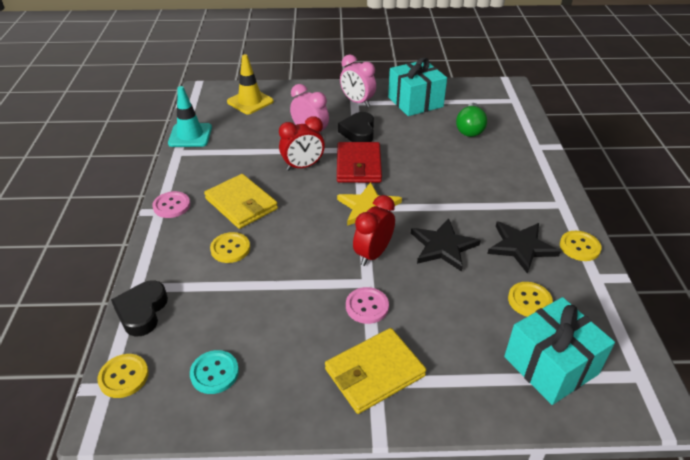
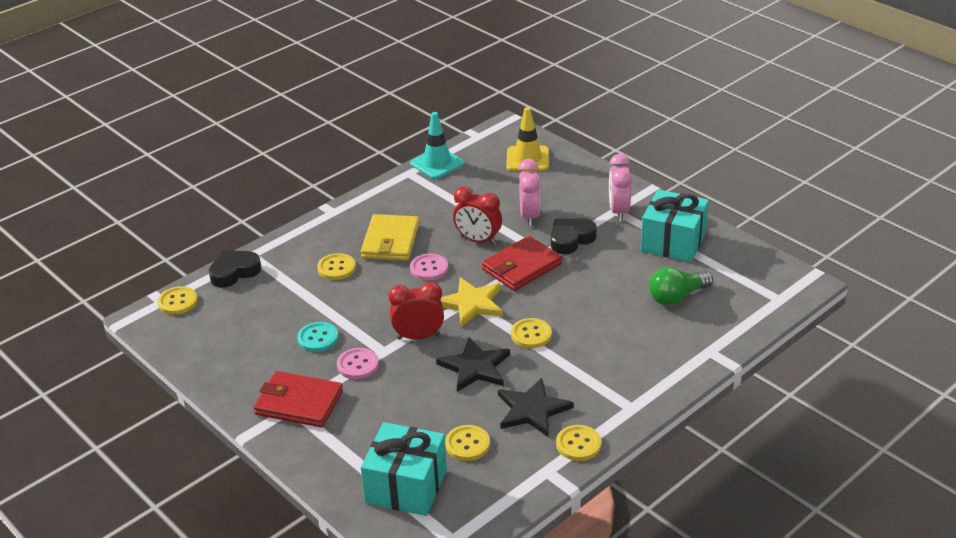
camera: 50 degrees right, 5 degrees down
(171, 206) = (345, 213): pink button -> pink button (429, 268)
(214, 373) = (220, 335): turquoise button -> turquoise button (318, 338)
(374, 372) = (299, 403): yellow wallet -> red wallet
(437, 202) = (531, 334): none -> yellow button

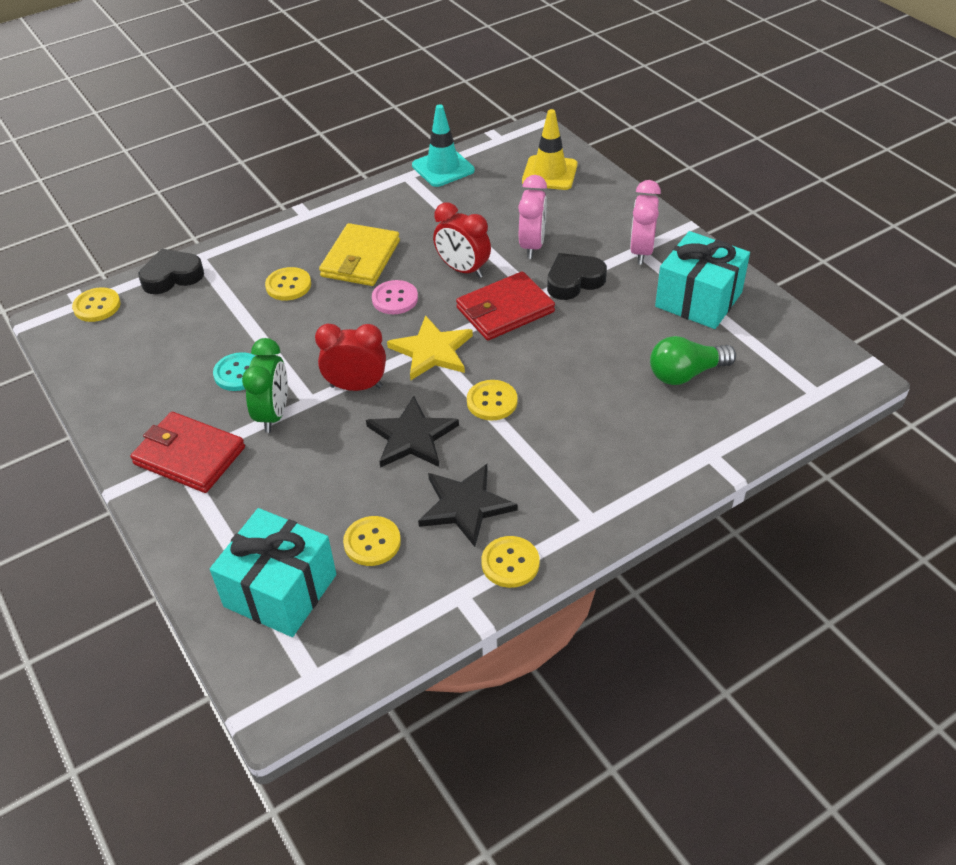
camera: 10 degrees right, 10 degrees up
(358, 365) = (273, 414): pink button -> green clock

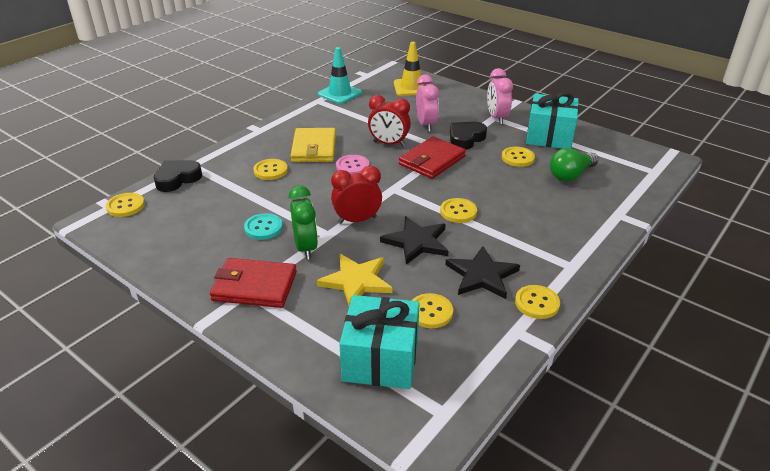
camera: 20 degrees left, 10 degrees down
(432, 351) = (398, 191): yellow star -> yellow star (356, 281)
(628, 329) = (517, 158): none -> yellow button

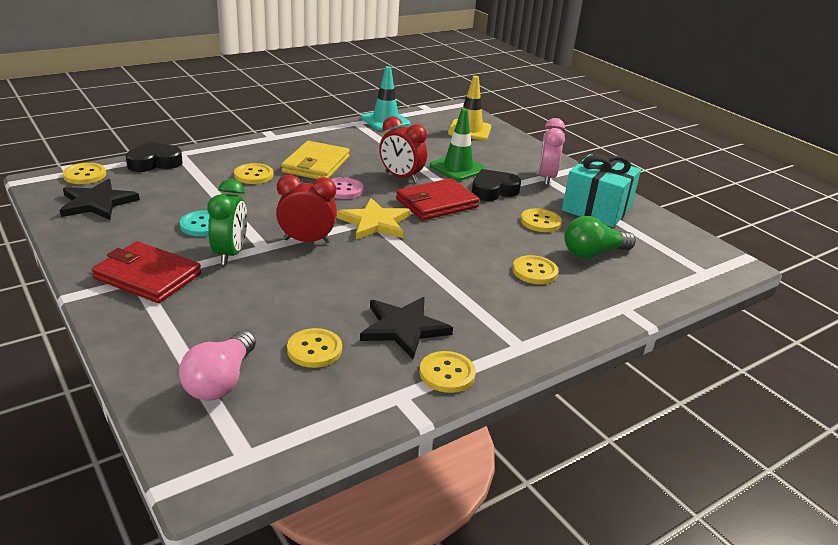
camera: 15 degrees right, 5 degrees down
(356, 281) = (257, 298): yellow star -> yellow star (375, 222)
(381, 359) = (220, 381): turquoise gift -> pink light bulb
(416, 242) = (355, 277): black star -> black star (97, 203)
(426, 125) = (458, 168): pink clock -> green traffic cone
(458, 212) = (427, 259): yellow button -> yellow button (534, 271)

